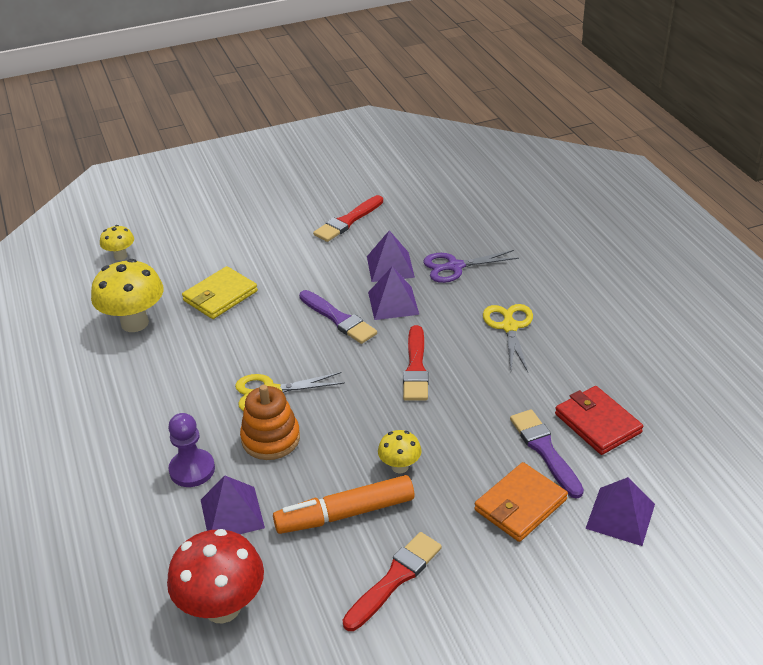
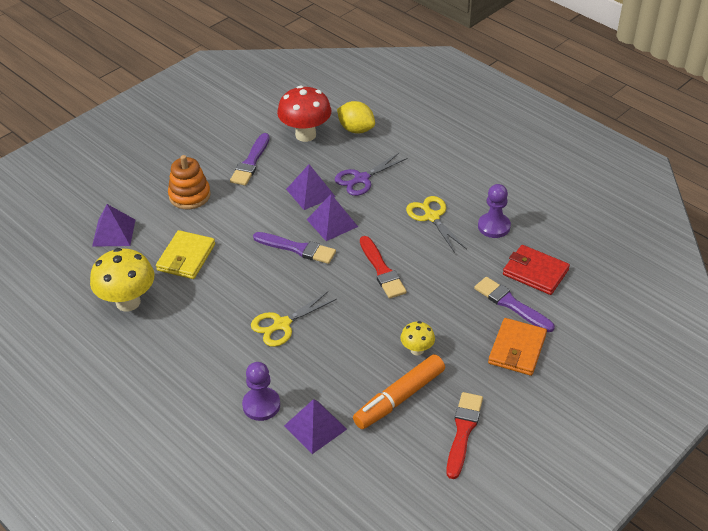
camera: 25 degrees left, 5 degrees up
(120, 256) = (72, 247): yellow mushroom -> none
(222, 607) = (354, 496): red mushroom -> red mushroom (305, 135)
(271, 438) = (307, 361): orange stacking toy -> orange stacking toy (189, 195)
(348, 221) = (250, 162): red brush -> purple brush
(481, 215) = (356, 129): none -> yellow lemon
(577, 357) = (494, 226): none -> purple pawn
(620, 516) = (586, 334): purple pyramid -> purple pyramid (114, 233)

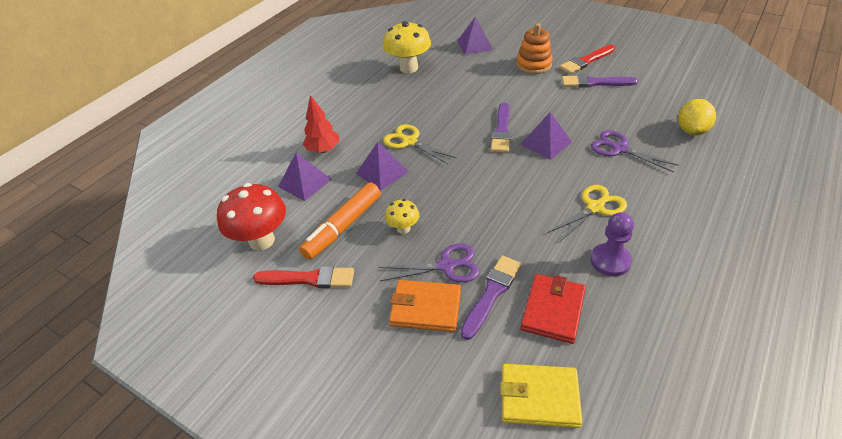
camera: 80 degrees right, 0 degrees up
(186, 257) = (464, 80): yellow wallet -> yellow wallet (539, 397)
(261, 405) = (323, 150): purple pawn -> red tree
(305, 135) = (656, 103): red mushroom -> red mushroom (262, 240)
(310, 193) = (578, 122): purple pyramid -> purple pyramid (382, 172)
(382, 270) = (499, 186): red brush -> red brush (586, 61)
(399, 398) = (343, 227): orange marker -> orange marker turned 90 degrees counterclockwise
(473, 327) = (447, 266): none -> purple scissors

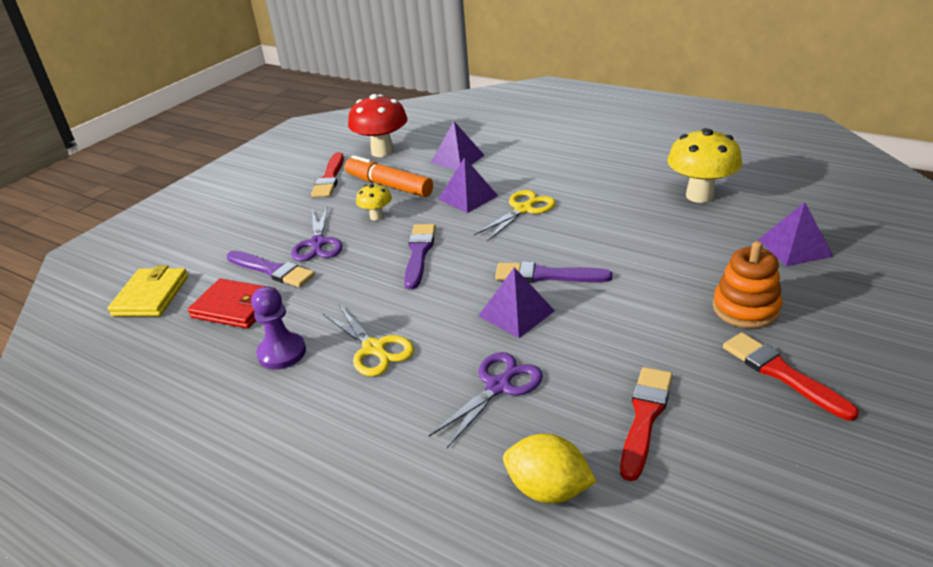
camera: 90 degrees right, 10 degrees down
(323, 150) = (510, 161): red tree -> none
(426, 308) = (272, 235): orange wallet -> none
(595, 83) = (699, 378): purple brush -> purple brush (419, 253)
(629, 100) = (645, 417): none -> red brush

